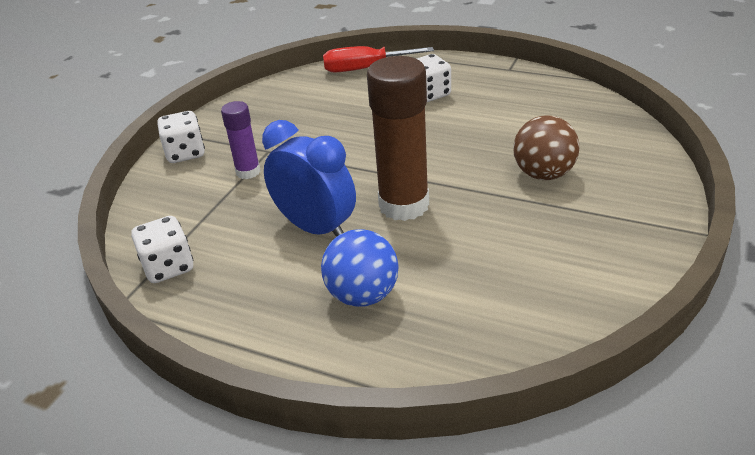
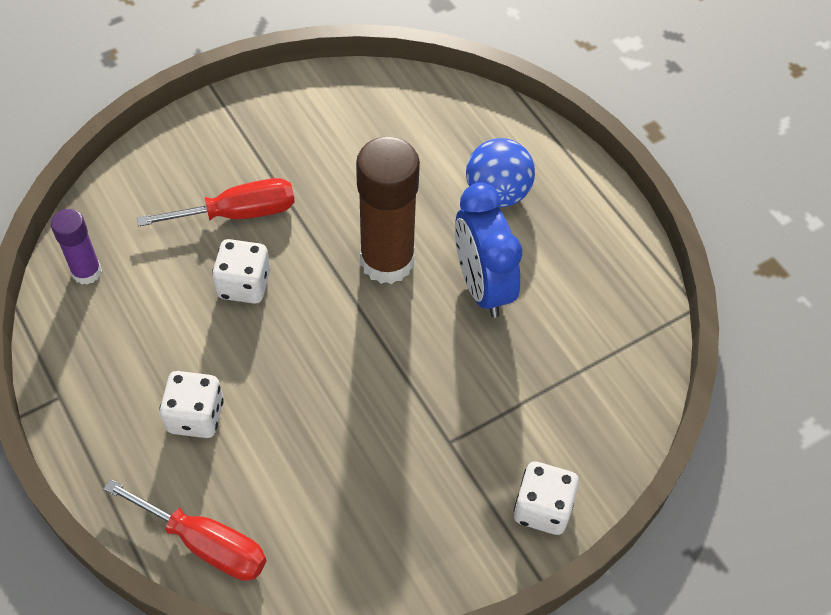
camera: 150 degrees left, 20 degrees up
(168, 267) = (635, 326): white dice -> white dice (244, 285)
(248, 172) = (493, 417): purple glue stick -> purple glue stick (87, 272)
(543, 174) = (238, 213): brown ball -> red screwdriver

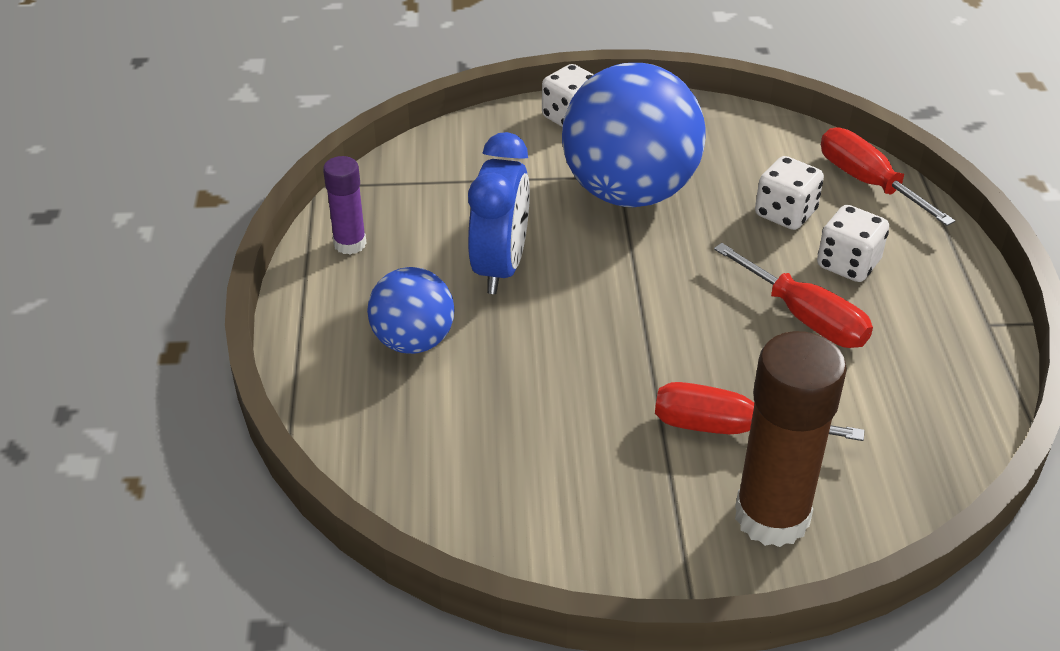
camera: 150 degrees left, 15 degrees down
(87, 272) = (937, 430): purple glue stick -> purple glue stick (350, 244)
(215, 338) = (805, 318): none -> red screwdriver
(244, 285) = (753, 354): white dice -> white dice (785, 213)
(387, 261) = (583, 321): brown glue stick -> brown glue stick (772, 516)
(427, 423) = (629, 192): none -> blue ball

